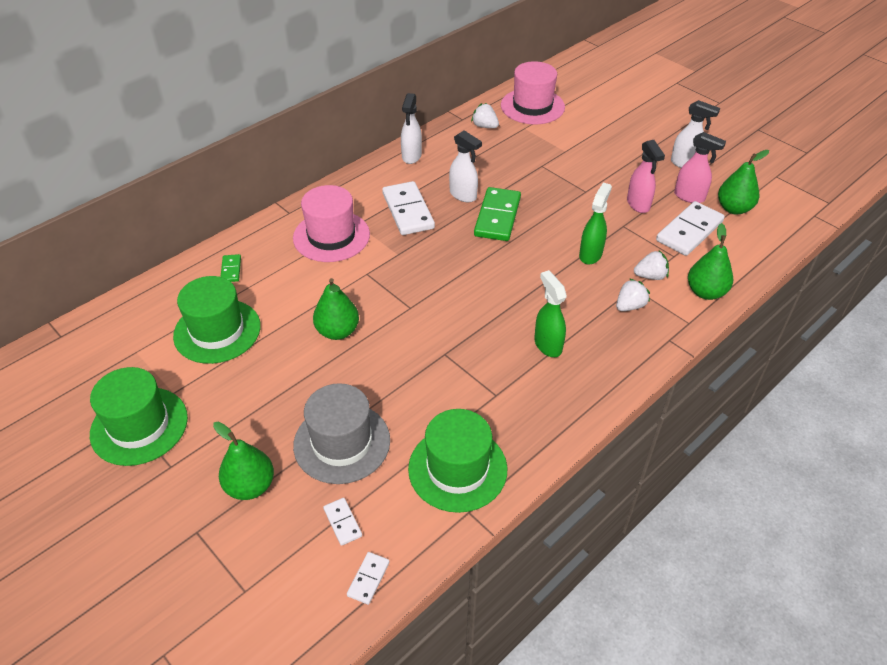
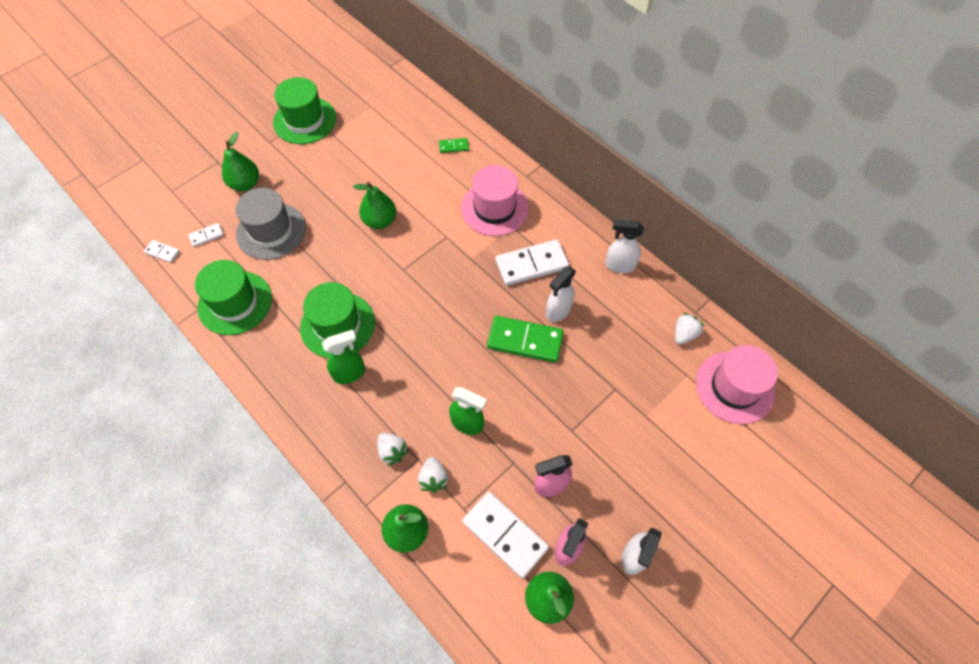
camera: 90 degrees right, 15 degrees up
(217, 331) = (387, 147): green hat -> green hat (337, 325)

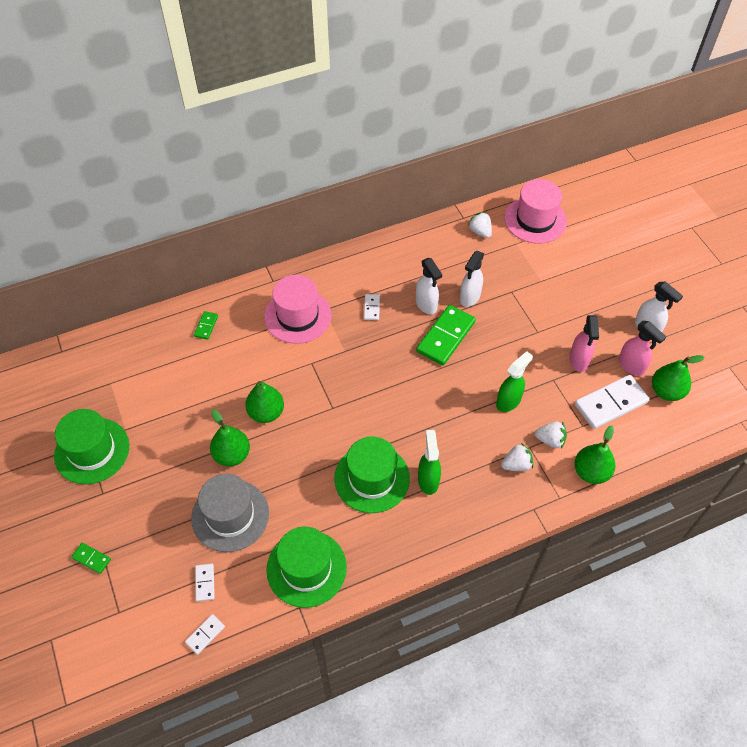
camera: 70 degrees left, 5 degrees down
(212, 157) = (91, 558): none -> green domino
(245, 184) = (151, 529): green pear -> green pear (232, 455)
(531, 264) = (372, 308): white domino -> white domino, size x0.48
(619, 265) = (399, 248): white spray bottle -> white spray bottle (469, 297)

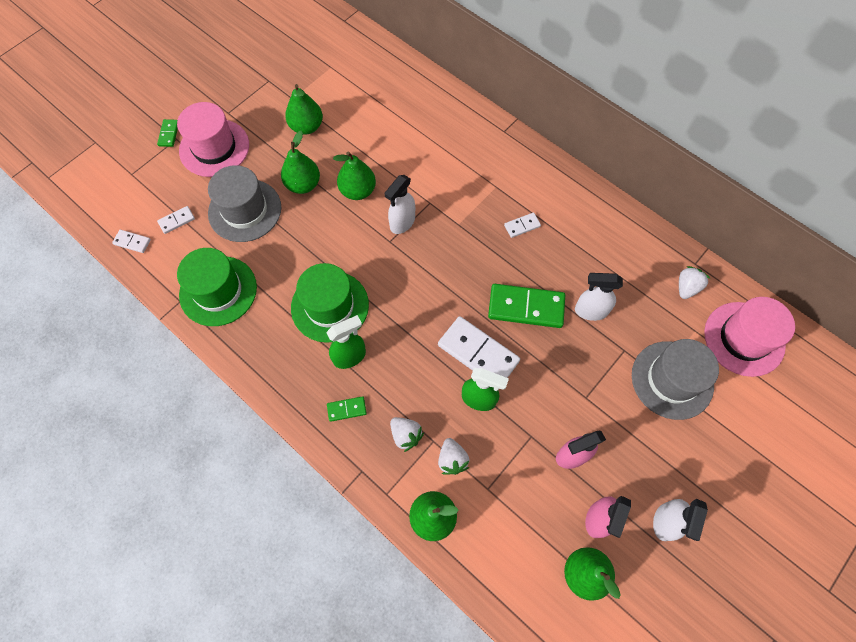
camera: 65 degrees right, 10 degrees up
(92, 451) = (262, 87): green hat -> none
(167, 429) = (306, 127): none -> green pear
(206, 326) = (424, 104): green domino -> green domino (346, 409)
(297, 316) = (476, 168): pink hat -> pink hat (214, 148)
(426, 305) = (555, 273): white spray bottle -> white spray bottle (402, 223)
(547, 274) = (672, 380): none -> grey hat
(611, 403) = (533, 511): white domino -> white domino (478, 353)

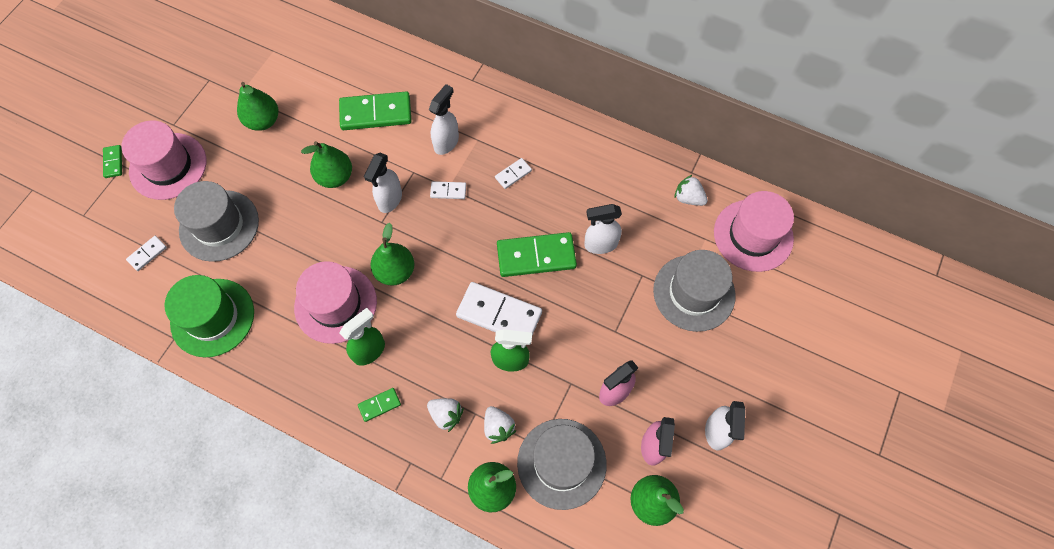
camera: 15 degrees left, 0 degrees up
(132, 242) = (104, 288): white domino -> white domino (448, 191)
(303, 184) = (275, 184): green pear -> green pear (395, 271)
(330, 306) = (335, 304): green hat -> pink hat
(408, 142) = (376, 113): none -> green domino
(467, 182) = (446, 142): none -> white spray bottle
(504, 511) = (561, 463): none -> grey hat
(686, 287) = (688, 198): white strawberry -> white strawberry turned 75 degrees counterclockwise

